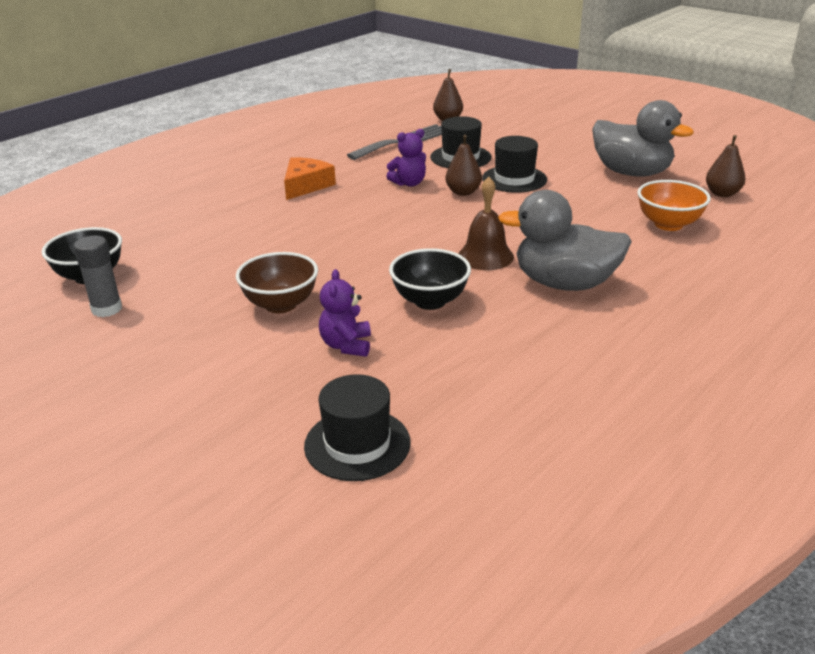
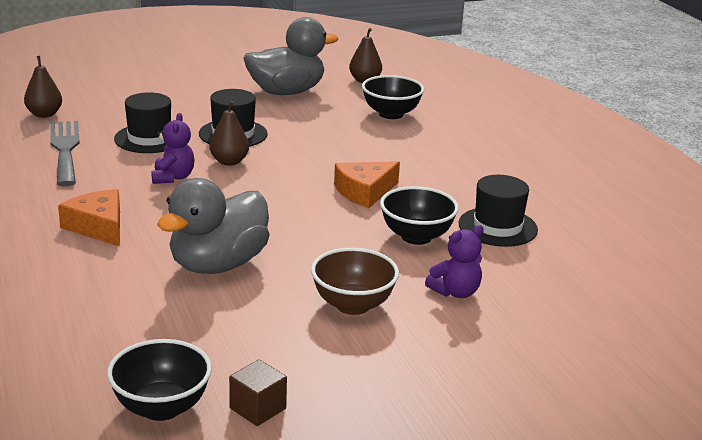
camera: 65 degrees left, 5 degrees down
(107, 309) = (258, 408): grey glue stick -> brown cube
(346, 345) = (455, 292): purple teddy bear -> purple teddy bear turned 60 degrees counterclockwise
(357, 444) = (601, 325): black hat -> black hat (497, 227)
(485, 256) = (364, 192): brown bell -> orange cheese
(564, 283) = (442, 179): grey duck -> grey duck (218, 265)
(668, 224) = (391, 114): orange bowl -> black bowl

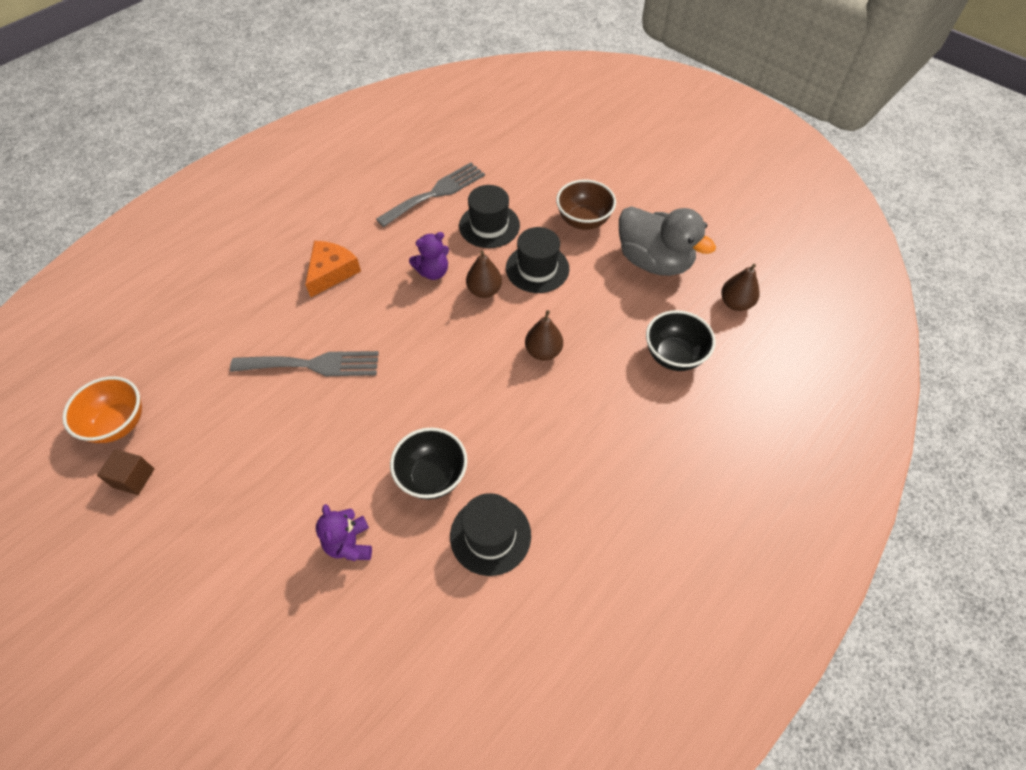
camera: 65 degrees right, 30 degrees up
(44, 114) = (485, 152): brown pear -> brown pear (543, 351)
(161, 407) = (118, 424): black bowl -> orange bowl
(218, 265) = (313, 365): grey duck -> grey fork
(353, 305) = (294, 477): brown bowl -> brown bowl (583, 221)
(364, 192) = (492, 404): orange cheese -> none
(455, 292) = (349, 544): purple teddy bear -> purple teddy bear turned 45 degrees clockwise

